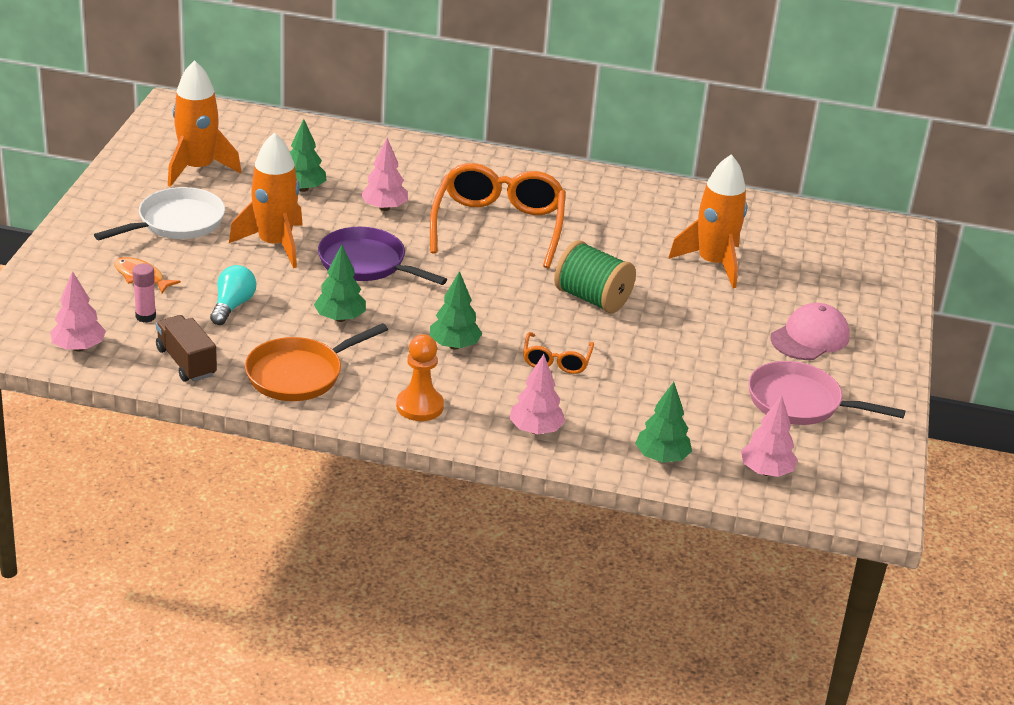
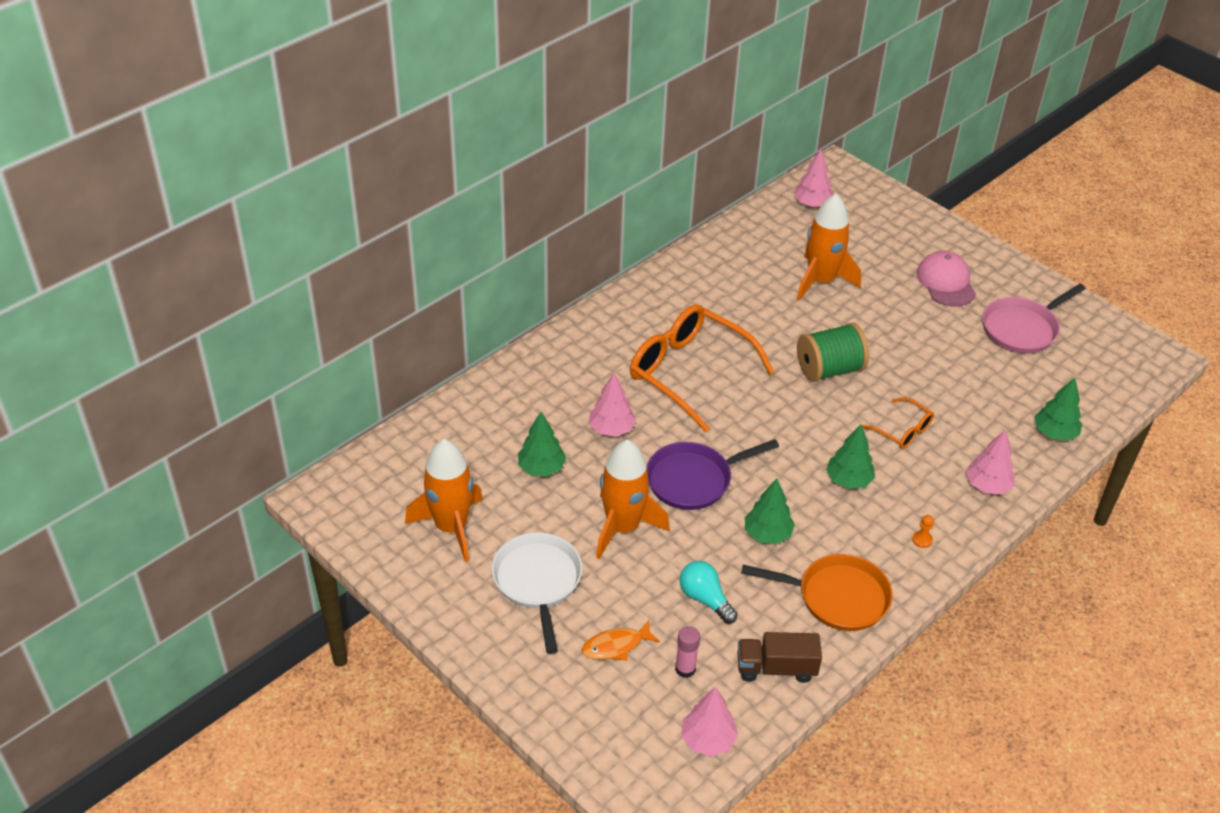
camera: 55 degrees left, 10 degrees up
(299, 374) = (837, 597): orange pan -> orange pan turned 75 degrees counterclockwise
(419, 406) = (922, 540): orange pawn -> orange pawn, size x0.47
(766, 471) = (1095, 388): pink tree -> pink tree (812, 204)

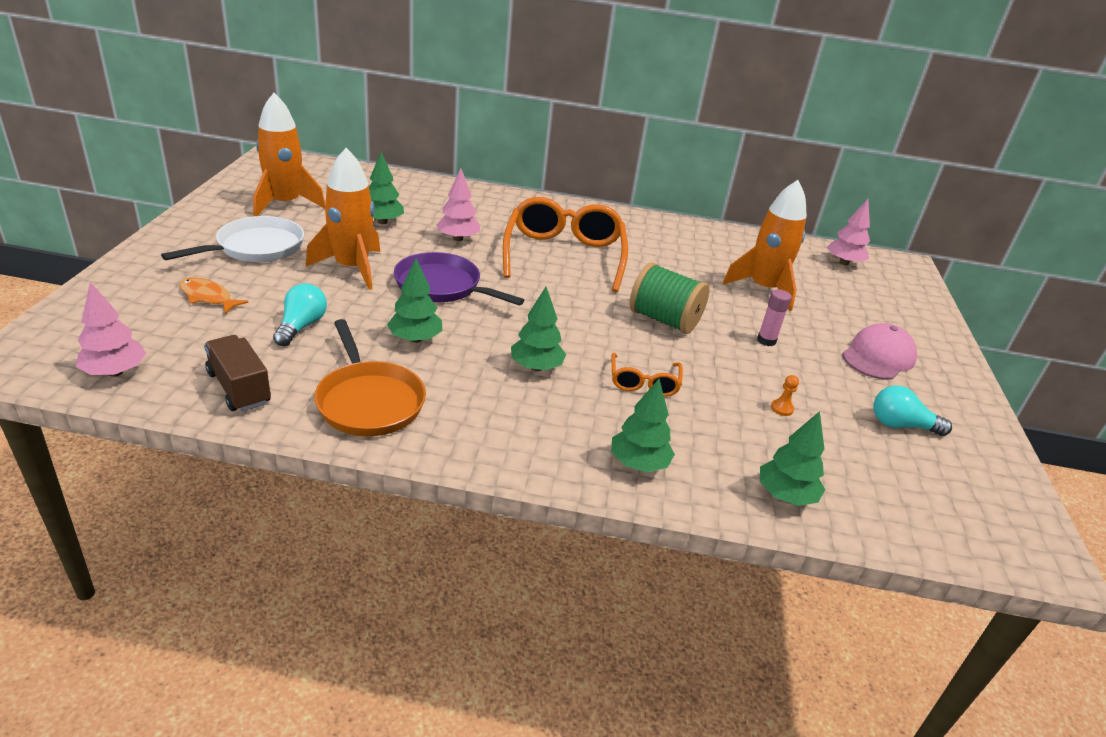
camera: 50 degrees right, 10 degrees down
(685, 669) = (203, 337): pink glue stick -> pink glue stick (766, 340)
(922, 540) = (505, 437): orange pawn -> orange pawn (782, 408)
(987, 486) = (638, 464): pink tree -> green tree
(1022, 328) = (901, 425): pink pan -> turquoise light bulb

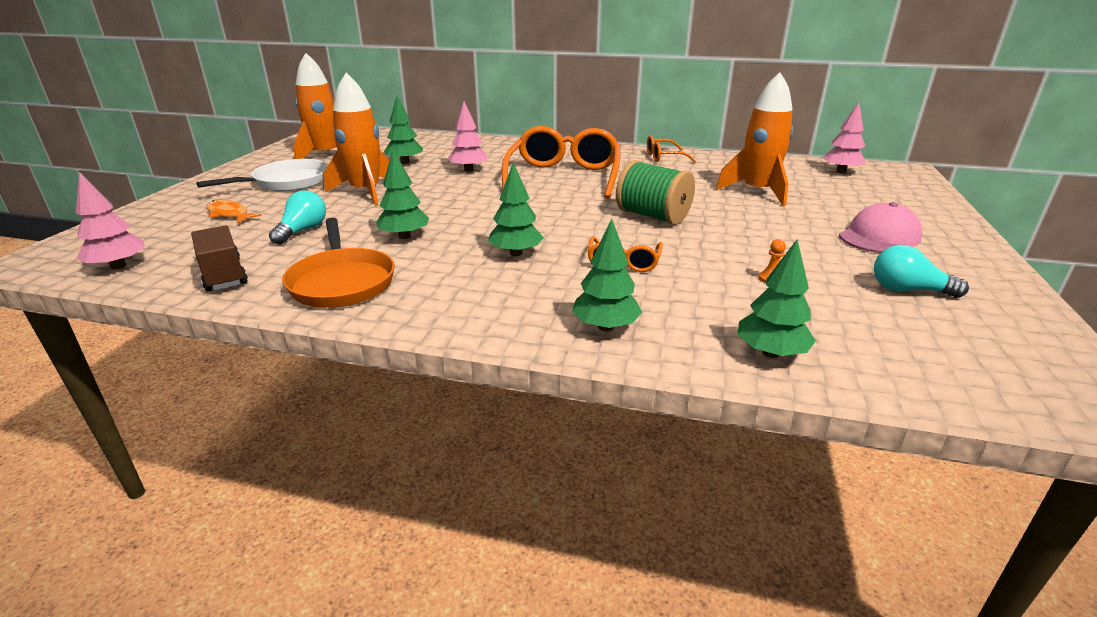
camera: 10 degrees right, 5 degrees down
(442, 286) = (443, 200): purple pan -> none
(665, 230) = (664, 157): none -> orange glasses
(766, 340) = (757, 228): pink glue stick -> none

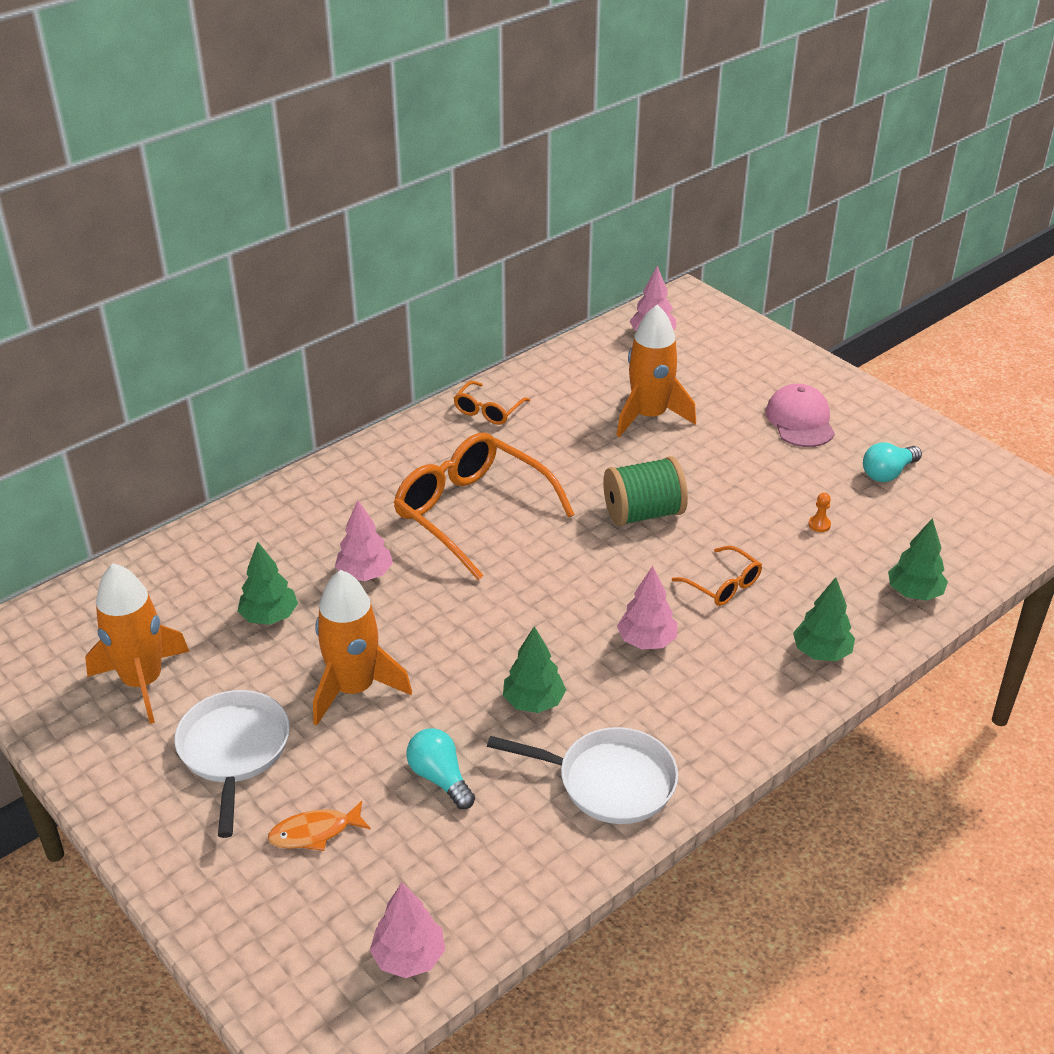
camera: 55 degrees left, 10 degrees up
(223, 275) = (515, 868): brown truck -> none
(342, 281) = (609, 781): orange pan -> white pan
(516, 253) = (646, 641): green tree -> pink tree

